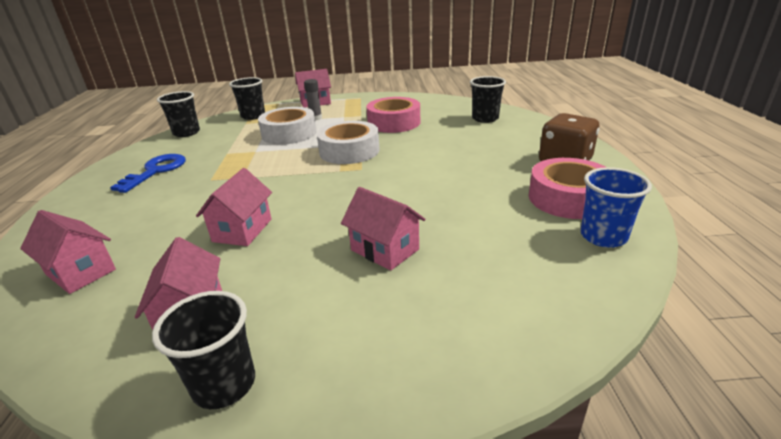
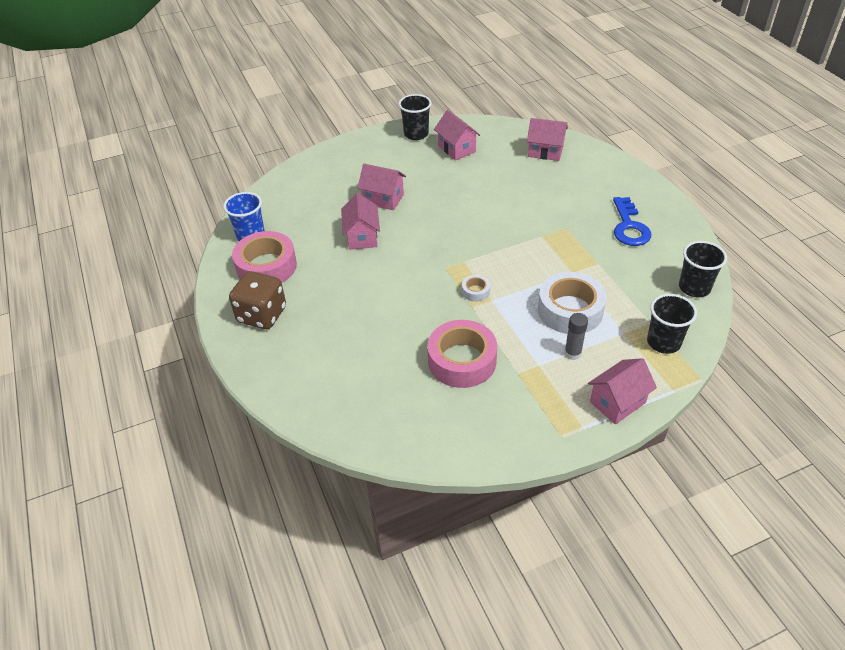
camera: 160 degrees right, 15 degrees up
(242, 230) = (484, 192): pink house -> pink house (362, 237)
(349, 151) = (475, 291): white tape -> white tape, size x0.45
(485, 118) = (349, 395): black cup -> none

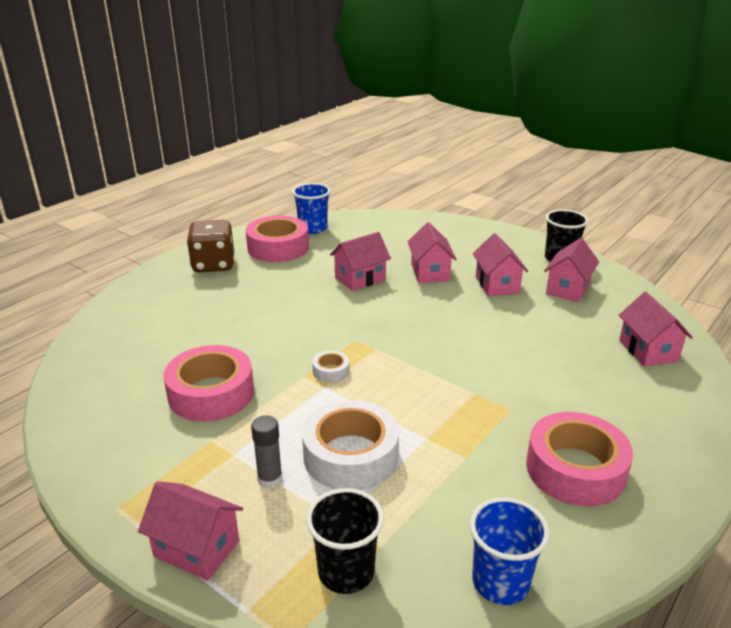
camera: 60 degrees right, 15 degrees down
(426, 175) = (497, 285): none -> pink house
(629, 227) = (575, 469): blue key -> pink tape
(694, 288) = (500, 582): black cup -> blue cup

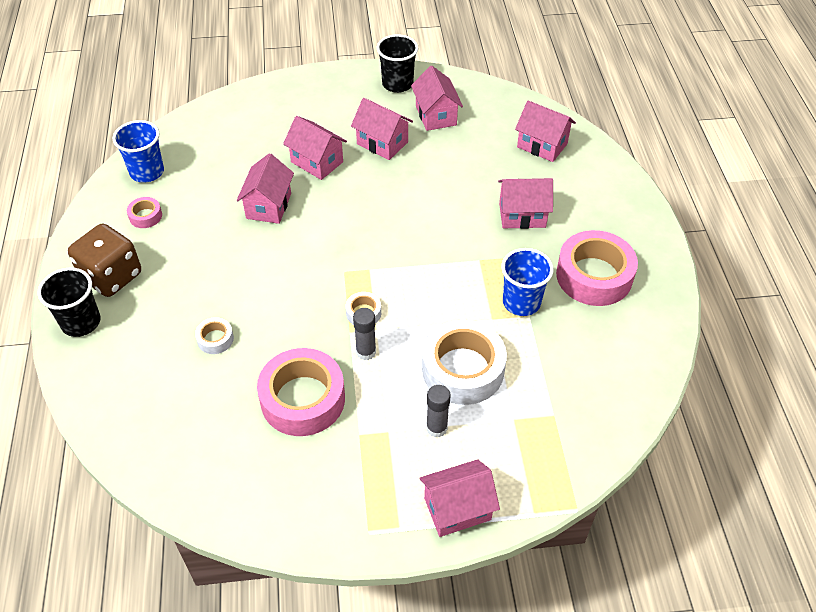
camera: 45 degrees left, 20 degrees up
(215, 327) = (215, 339): none -> white tape
(278, 247) = (145, 216): pink tape -> pink tape, size x0.45
(296, 395) = (366, 352): none -> grey glue stick
(346, 572) = (555, 446): black cup -> black cup (81, 322)
(500, 582) = (633, 382): blue cup -> blue cup (521, 302)
(559, 386) = (522, 215): none -> pink house

